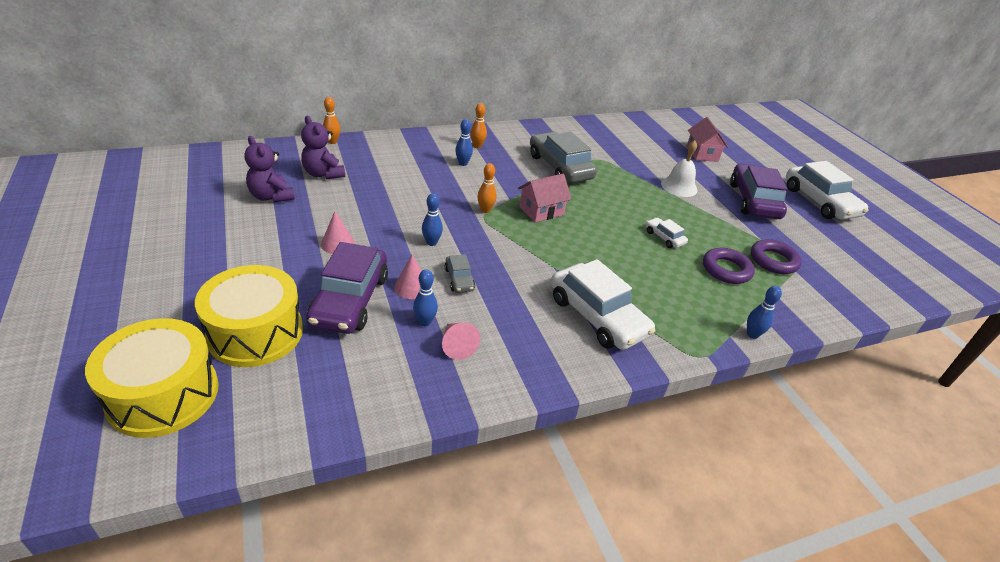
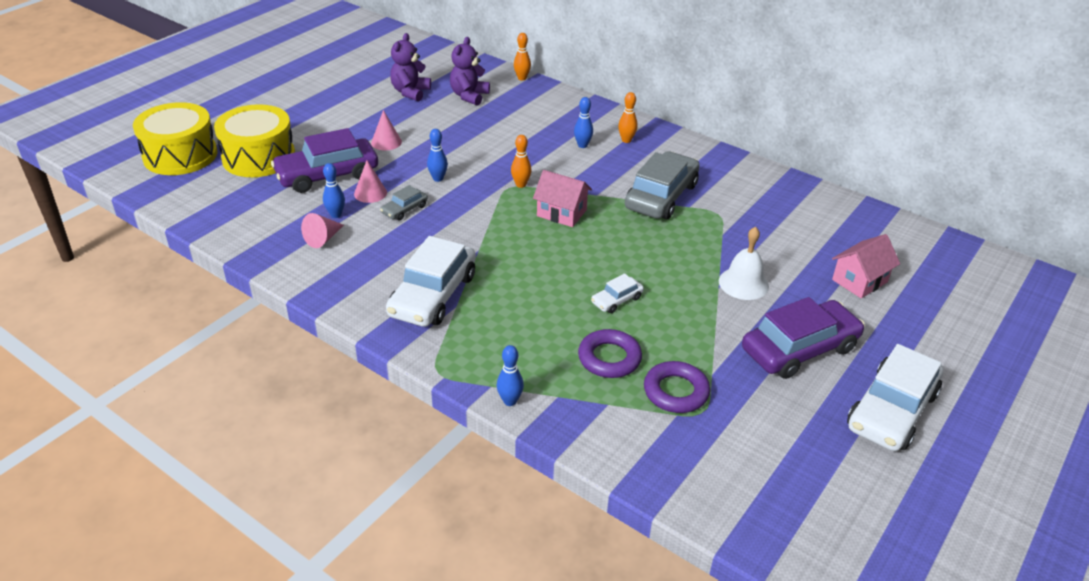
camera: 60 degrees right, 0 degrees up
(664, 237) = (616, 300): white car -> white car turned 150 degrees counterclockwise

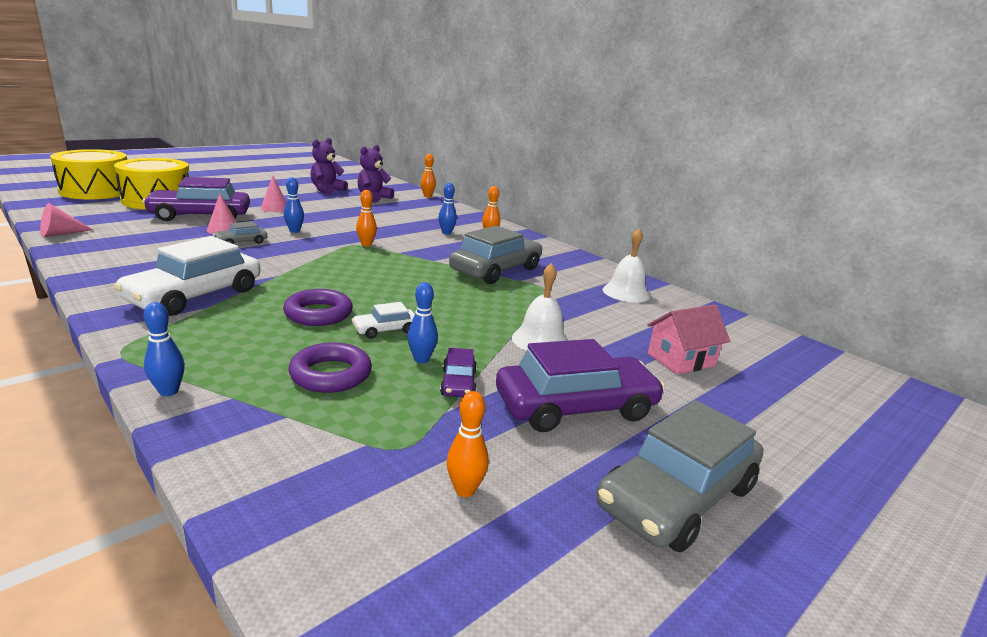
camera: 10 degrees right, 15 degrees down
(323, 238) = (143, 246): pink cone -> pink cone (61, 234)
(336, 215) = (175, 236): blue bowling pin -> blue bowling pin (421, 359)
(561, 213) = (387, 265): pink house -> none
(676, 392) = (384, 420): purple ring -> purple ring (318, 313)
(706, 345) = (458, 383): none -> purple car
(760, 435) = (465, 490): none -> orange bowling pin
(788, 202) = (626, 292): none -> white bell
(891, 410) = (677, 496): white car -> grey car

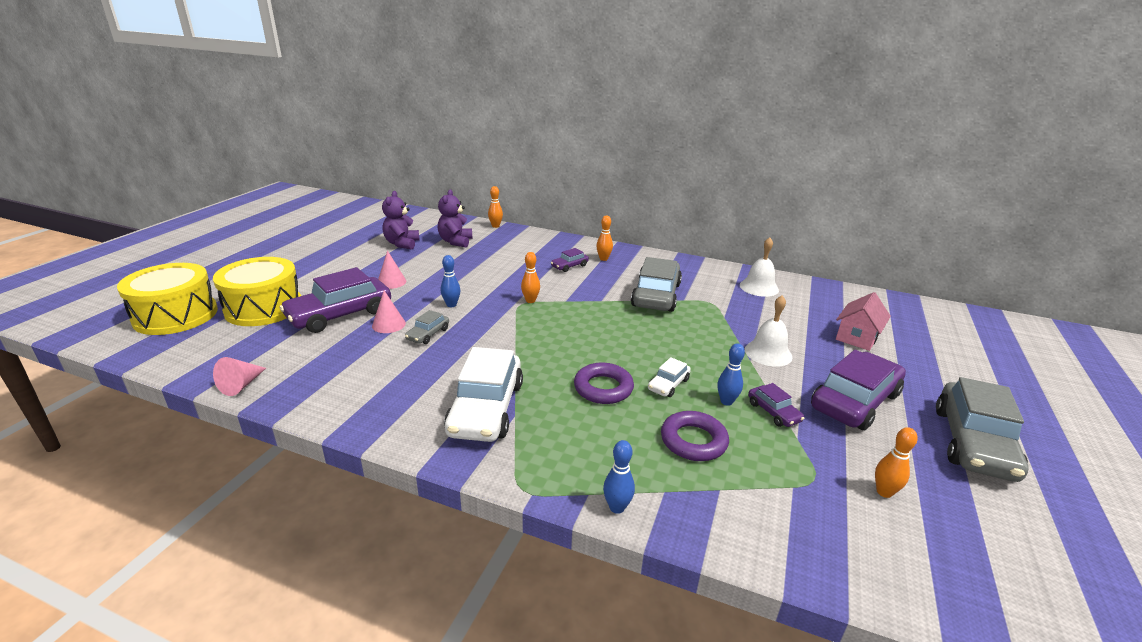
camera: 25 degrees left, 5 degrees up
(446, 233) = (569, 266): blue bowling pin -> purple car

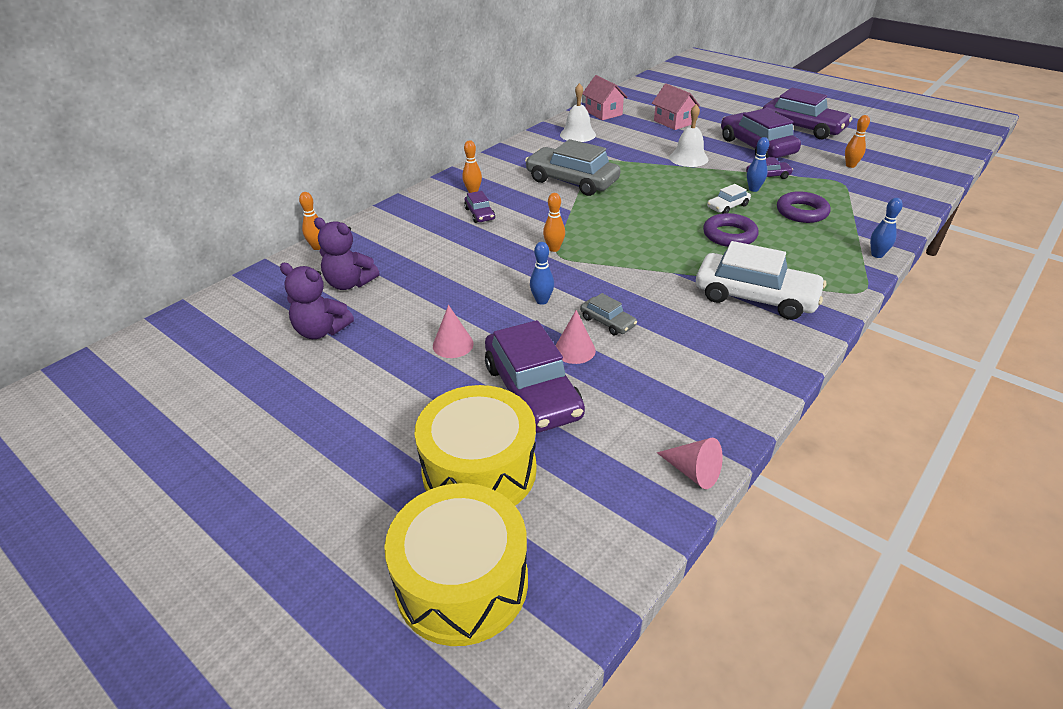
camera: 70 degrees left, 10 degrees up
(668, 384) = (727, 206): white car -> white car turned 90 degrees clockwise
(828, 295) = (603, 113): none -> pink house
(973, 443) = (802, 128): grey car -> purple car

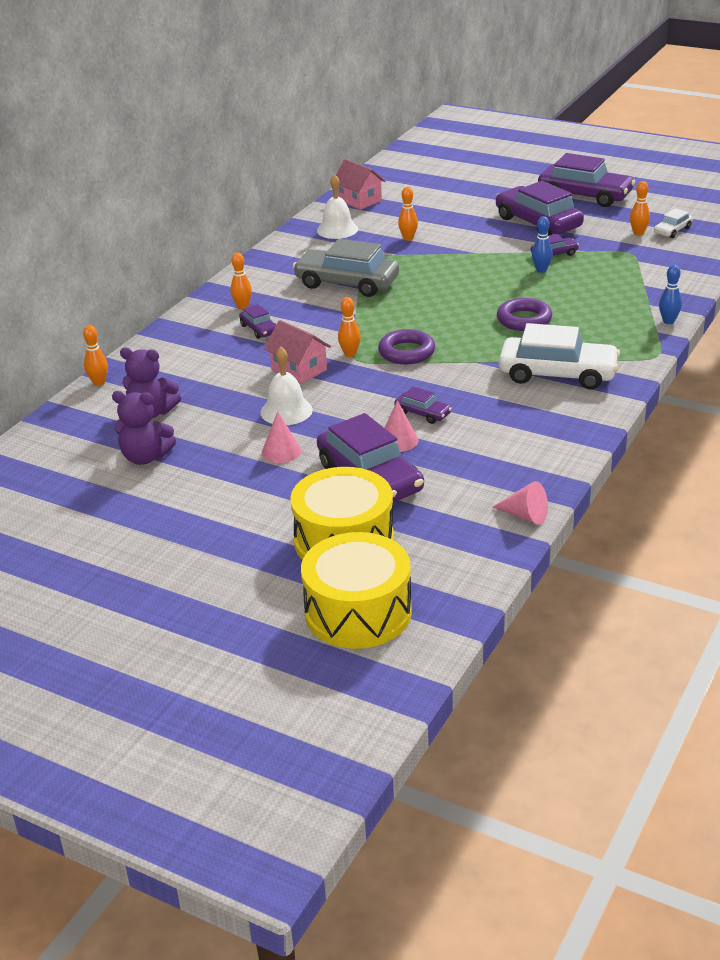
camera: 10 degrees left, 5 degrees down
(542, 301) = (354, 403): blue bowling pin -> none
(607, 322) = (422, 413): grey car -> purple car
(637, 148) = (408, 238): none -> orange bowling pin
(673, 122) = (441, 203): pink house -> pink house (299, 370)
(688, 158) = (467, 244): white bell -> white bell (286, 411)
(727, 206) = (517, 291): white car -> white car (672, 230)
(802, 212) = (593, 288): purple ring -> purple ring (406, 352)

